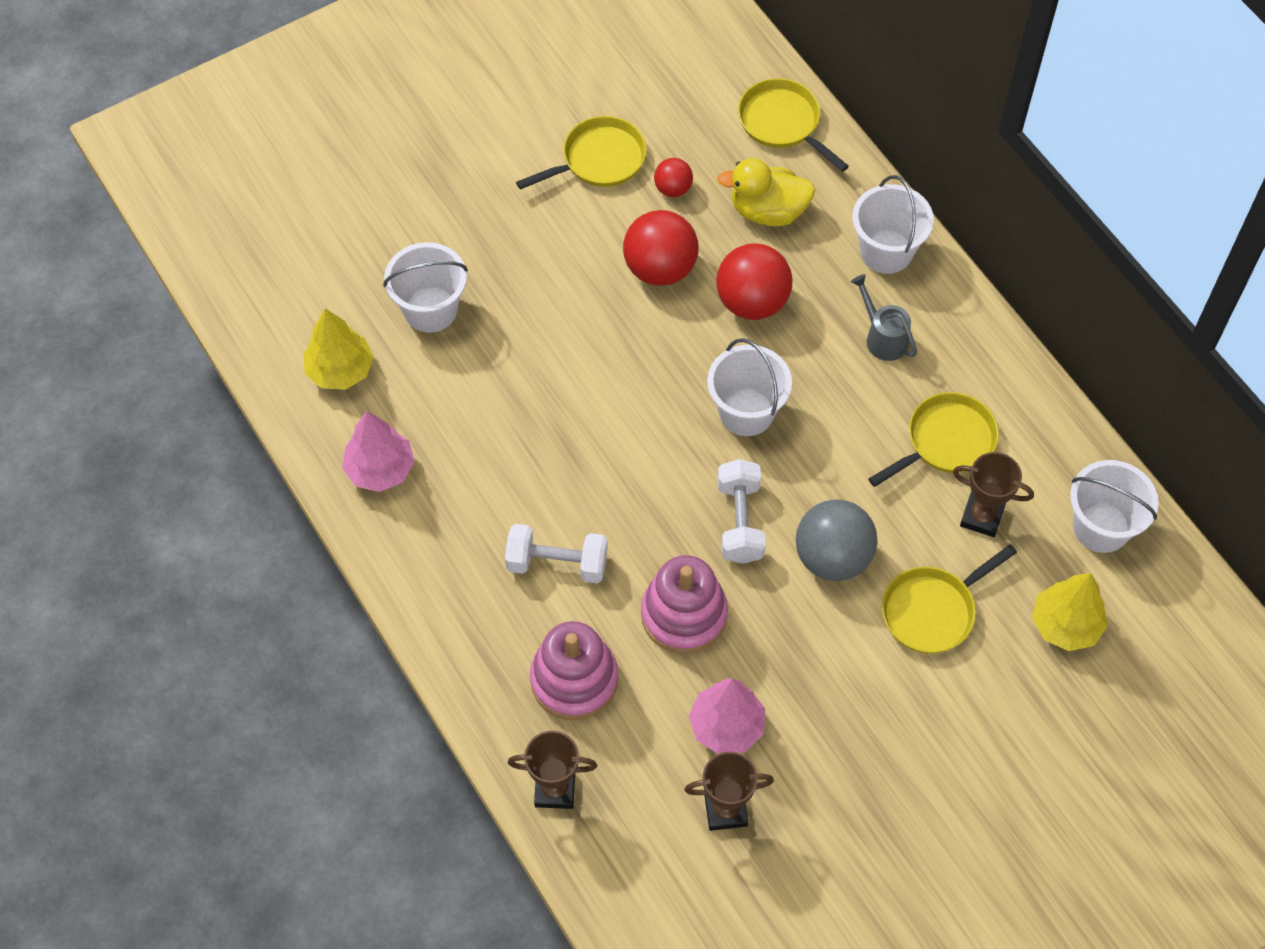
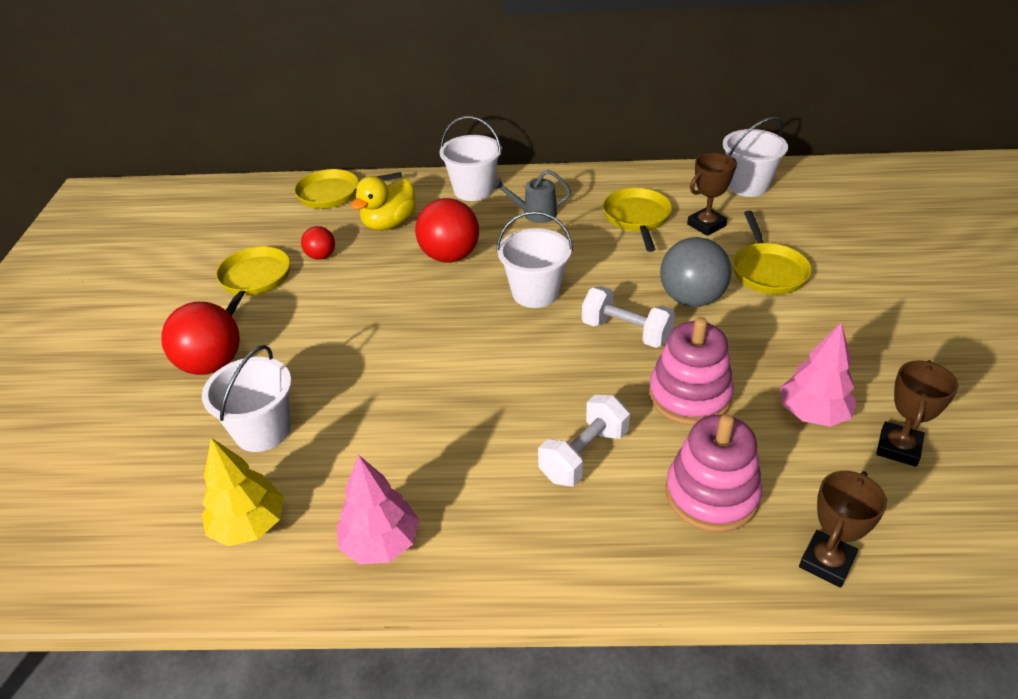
camera: 55 degrees left, 20 degrees down
(660, 268) = (376, 287): red ball -> red ball (211, 364)
(1065, 625) = (813, 222): yellow tree -> none

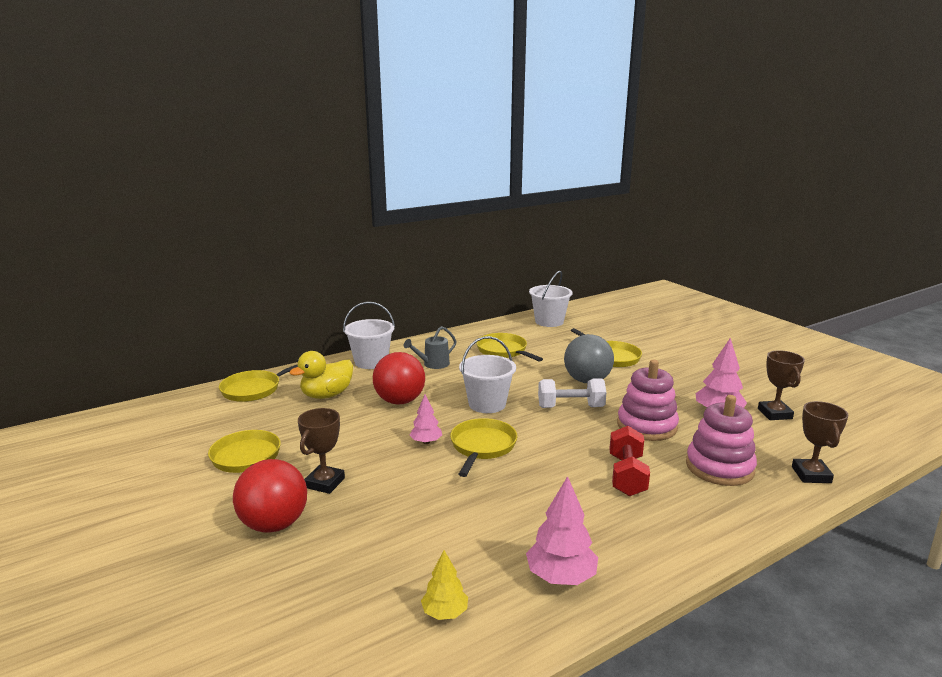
camera: 35 degrees left, 20 degrees down
(249, 526) = (445, 613): yellow tree -> yellow tree, size x0.62
(262, 430) = (378, 549): white bucket -> none
(321, 256) = (291, 428): red ball -> none
(389, 223) = (326, 395): yellow duck -> yellow duck turned 45 degrees clockwise
(423, 321) = (426, 442): none -> pink tree
(471, 350) = (482, 447): none -> yellow pan
(584, 455) = (627, 476): white dumbbell -> red dumbbell
(706, 225) = (550, 344): brown trophy -> brown trophy (325, 483)

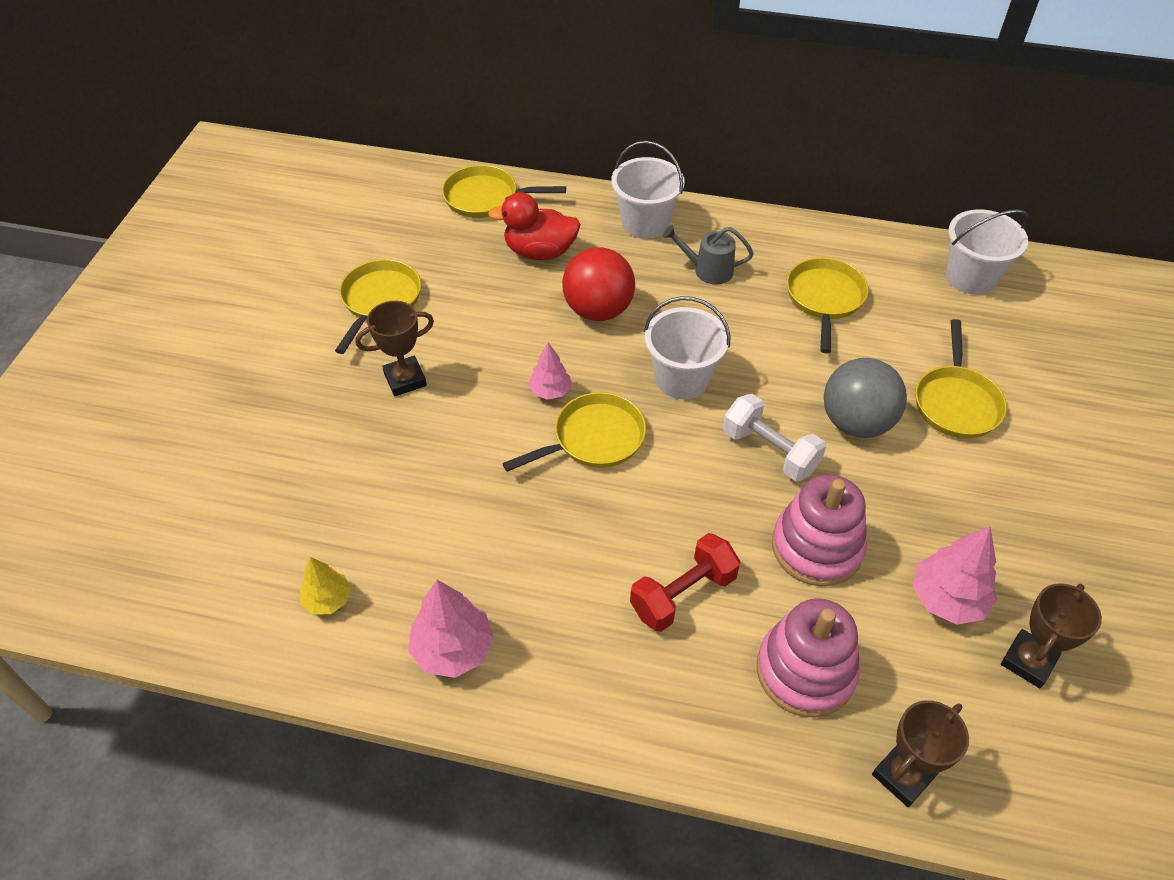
camera: 45 degrees right, 30 degrees up
(274, 524) = (319, 400): red ball -> none
(326, 395) = (540, 252): yellow duck -> red duck

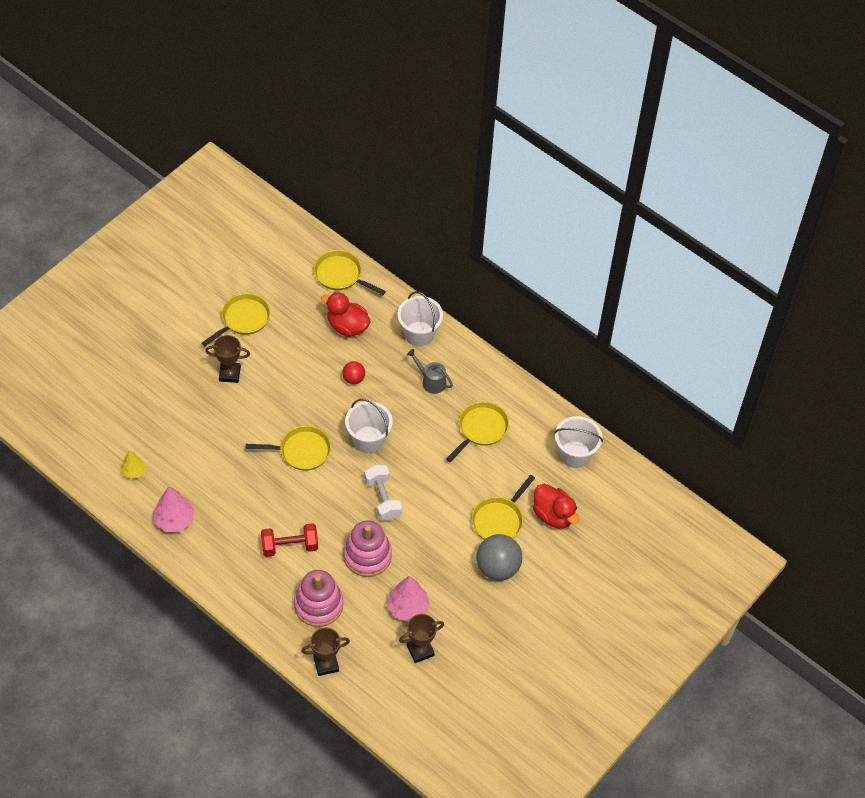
camera: 25 degrees right, 5 degrees up
(550, 391) = (297, 415): pink tree -> none
(598, 310) = (353, 379): red ball -> red ball, size x0.53
(856, 422) = (438, 505): grey ball -> grey ball (497, 567)
(1019, 363) = (553, 515): none -> red duck

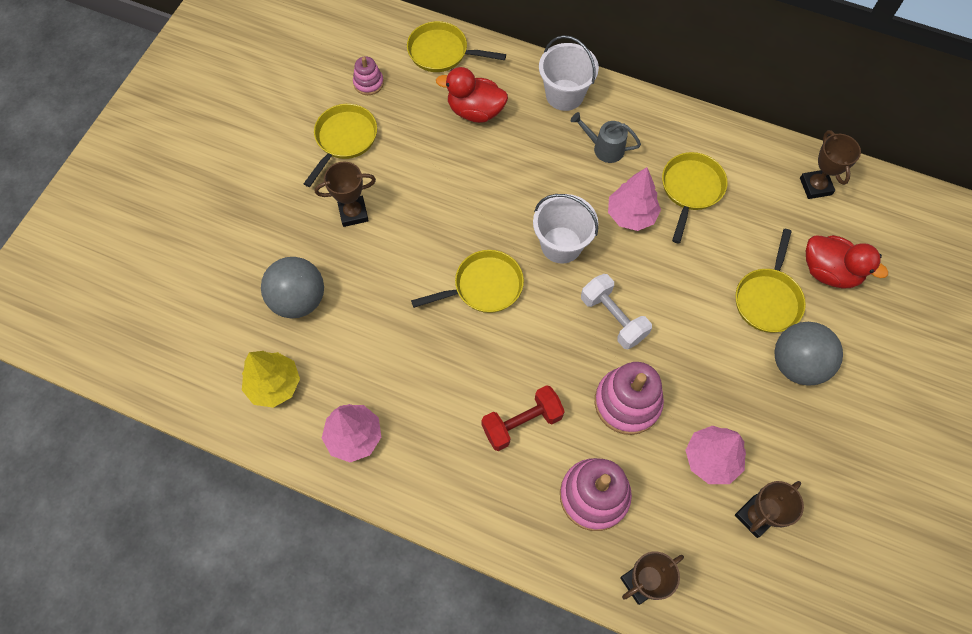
camera: 15 degrees left, 10 degrees up
(133, 472) = (274, 385): yellow tree -> yellow tree, size x1.62
(170, 421) = (299, 300): none -> grey ball
(277, 283) = (368, 83): none -> pink stacking toy
(353, 379) = (510, 173): red ball -> none
(428, 434) = (631, 215): none -> pink tree
(575, 454) = (815, 186): white bucket -> brown trophy

